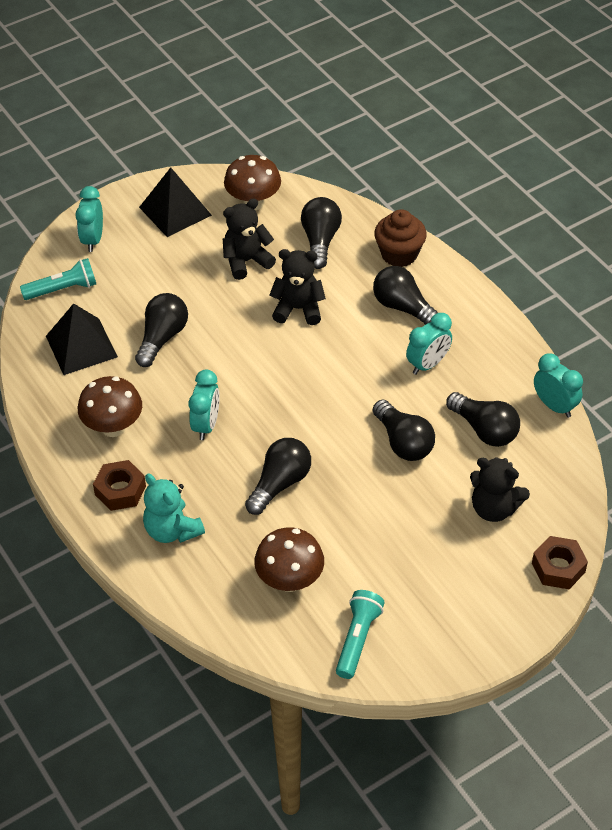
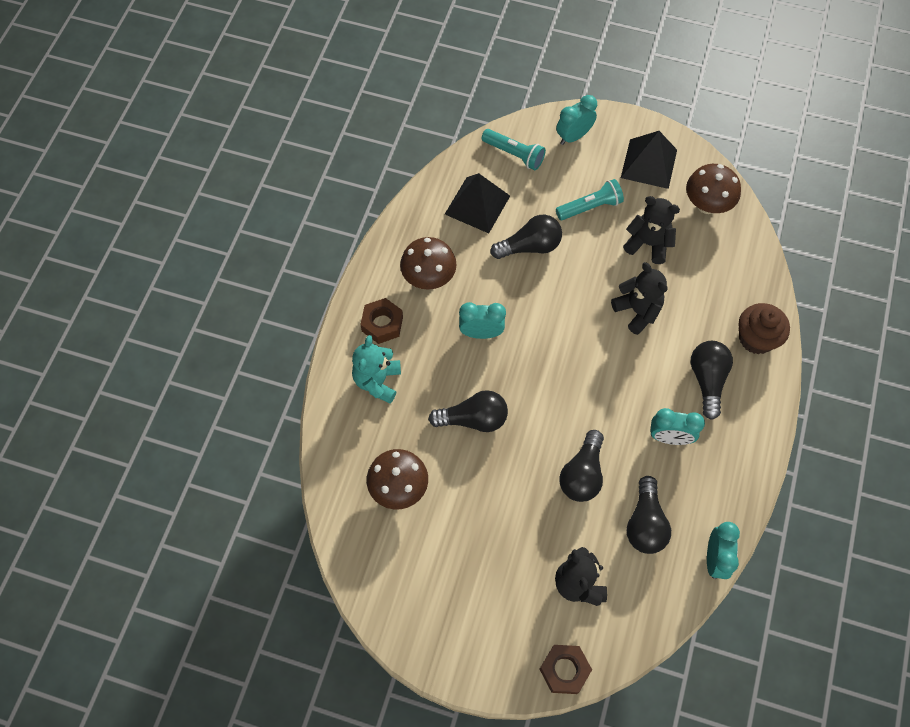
camera: 50 degrees right, 15 degrees up
(206, 425) = (481, 333): turquoise clock -> turquoise clock turned 150 degrees counterclockwise
(320, 241) = (715, 276): black light bulb -> none
(357, 639) = (387, 570): turquoise flashlight -> turquoise flashlight (590, 207)

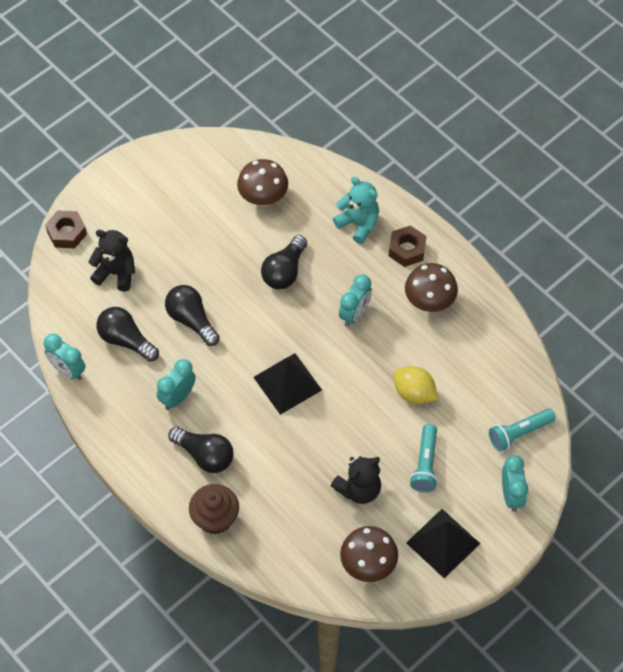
camera: 120 degrees right, 5 degrees down
(477, 204) = (481, 375): black pyramid -> black pyramid (287, 383)
(530, 246) = (414, 393): black light bulb -> yellow lemon
(637, 311) = (300, 441): black teddy bear -> none

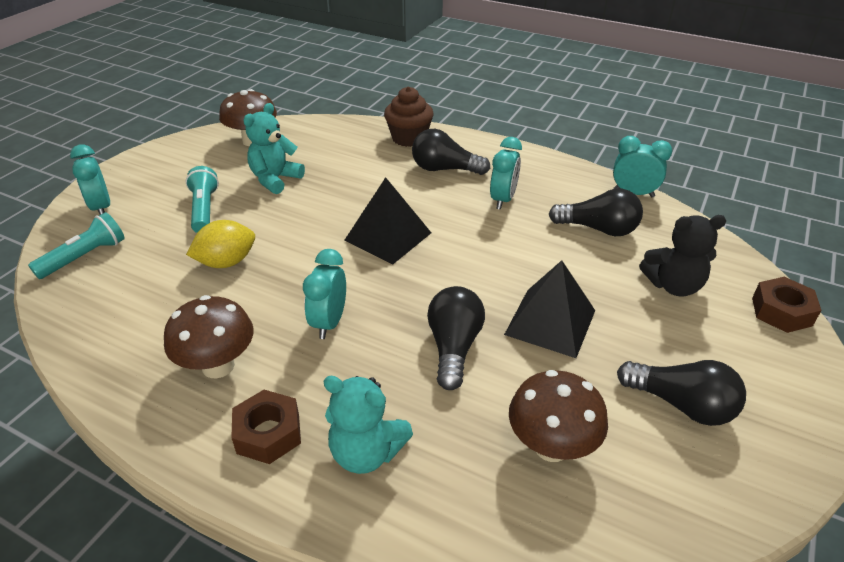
camera: 160 degrees right, 20 degrees down
(191, 320) = (539, 263): black light bulb -> black light bulb (681, 404)
(359, 489) = (275, 179): black teddy bear -> turquoise teddy bear
(414, 393) = (226, 262): yellow lemon -> yellow lemon turned 45 degrees counterclockwise
(443, 543) = (179, 165): black pyramid -> black pyramid (550, 322)

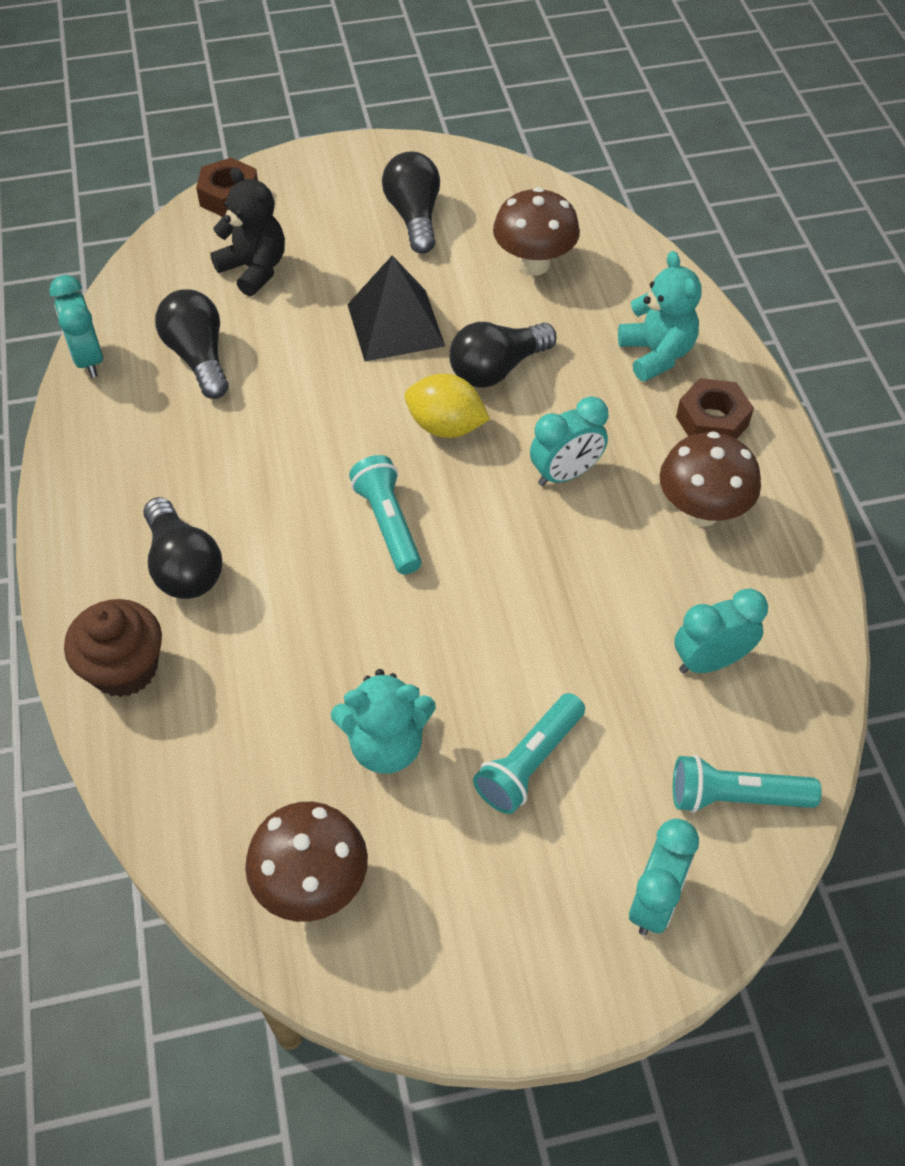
camera: 130 degrees left, 15 degrees up
(226, 262) = (585, 637): yellow lemon -> yellow lemon (446, 426)
(388, 236) = (388, 524): black pyramid -> turquoise flashlight
(503, 200) = (209, 465): turquoise clock -> turquoise clock (710, 661)

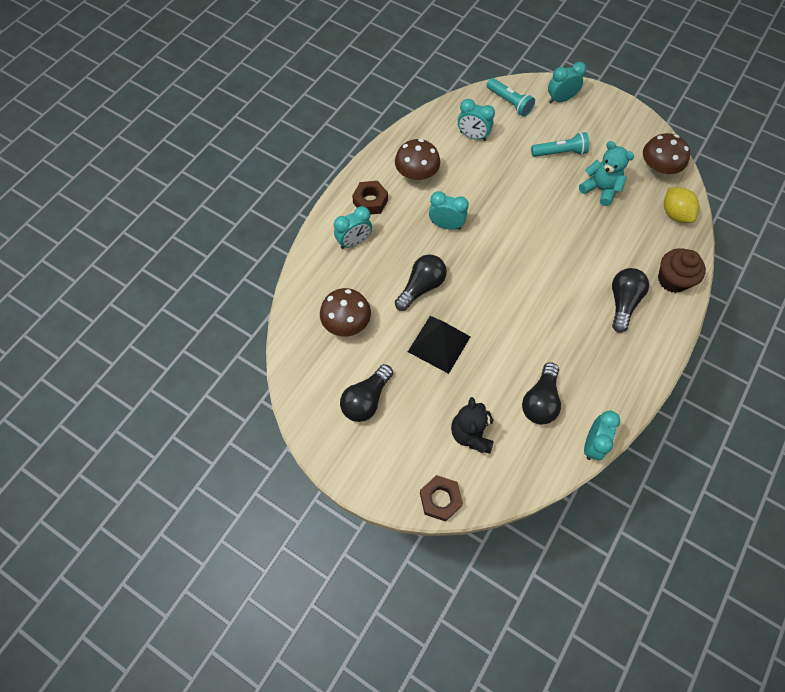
camera: 135 degrees left, 10 degrees up
(388, 524) = (530, 258): turquoise flashlight -> none
(446, 426) = (469, 279): yellow lemon -> yellow lemon (674, 214)
(497, 369) = (421, 287): black light bulb -> black light bulb turned 60 degrees counterclockwise
(656, 354) = (354, 242): turquoise teddy bear -> turquoise clock

